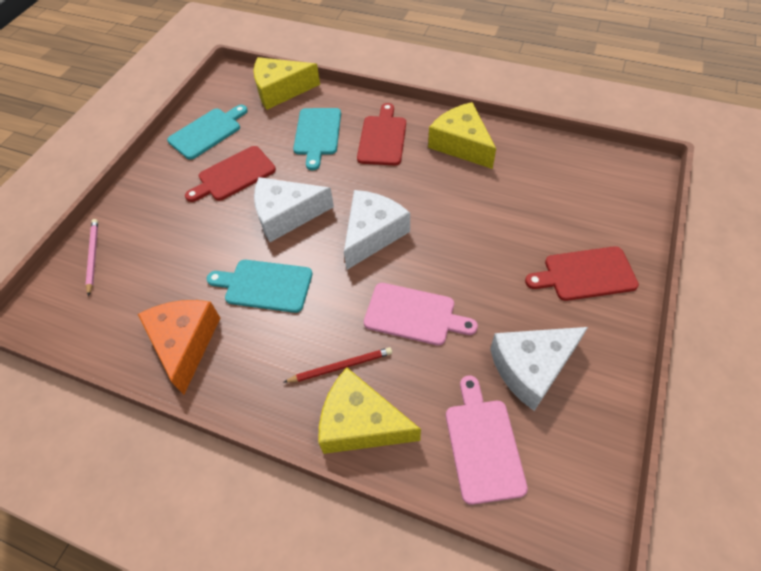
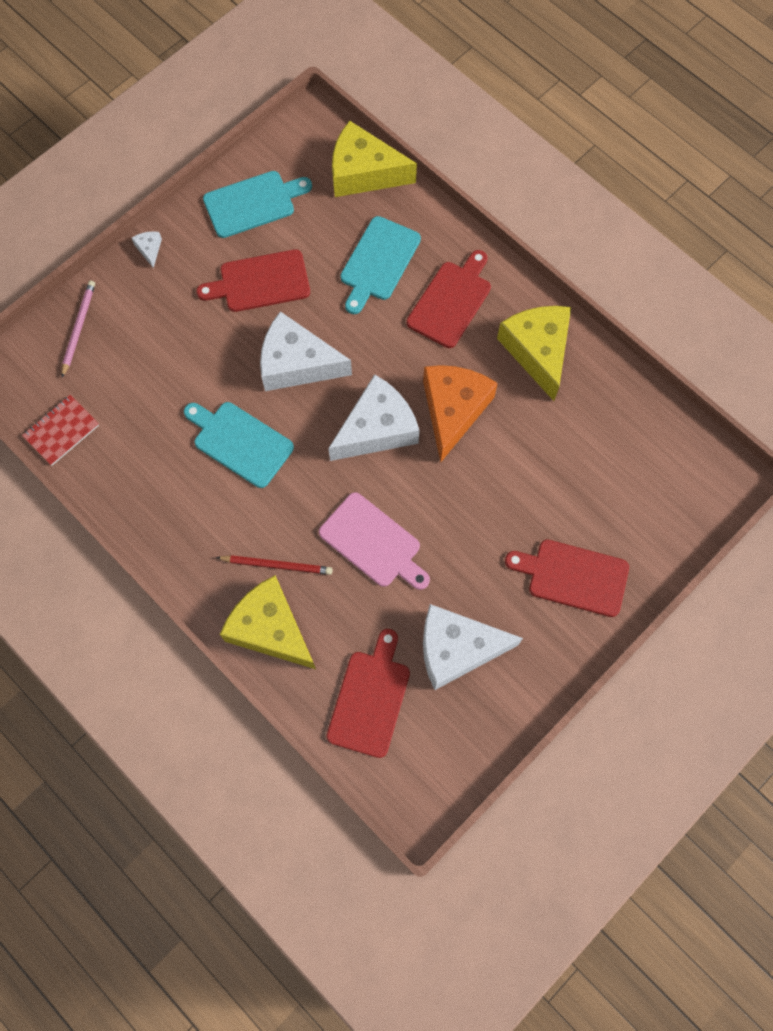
camera: 20 degrees right, 15 degrees up
(101, 337) = (61, 431): none -> red notebook
(136, 185) = (149, 249): none -> white cheese
(185, 343) = (139, 474): orange cheese -> orange cheese (453, 410)
(483, 445) = (370, 699): pink cutting board -> red cutting board

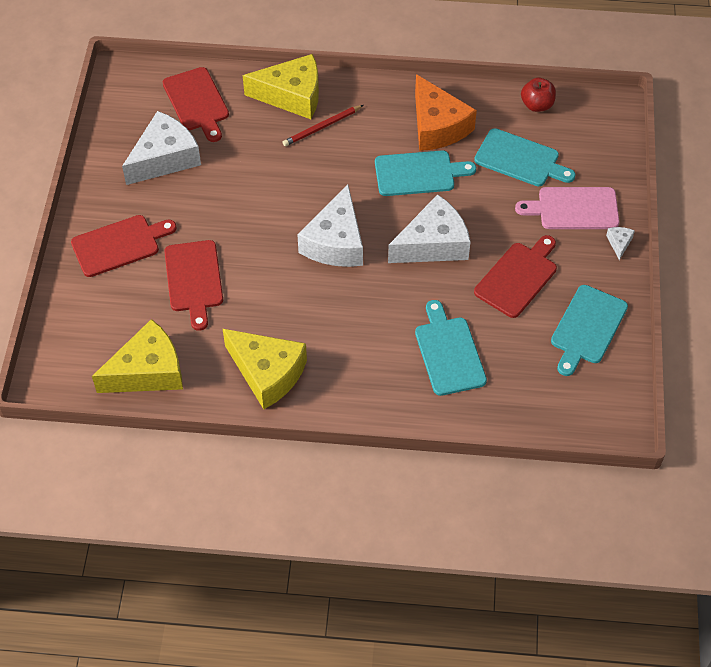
camera: 140 degrees right, 15 degrees down
(61, 431) = (537, 105): red notebook -> red apple
(78, 328) = (601, 164): pink pencil -> none
(139, 387) = (520, 159): none -> turquoise cutting board
(149, 249) = (619, 243): white cheese -> white cheese turned 120 degrees counterclockwise
(364, 173) = (532, 414): yellow cheese -> yellow cheese (148, 371)
(373, 542) = (272, 177): pink cutting board -> pink cutting board (574, 209)
(451, 301) = (366, 363): red cutting board -> red cutting board (194, 280)
(453, 410) = (293, 289): orange cheese -> orange cheese (437, 126)

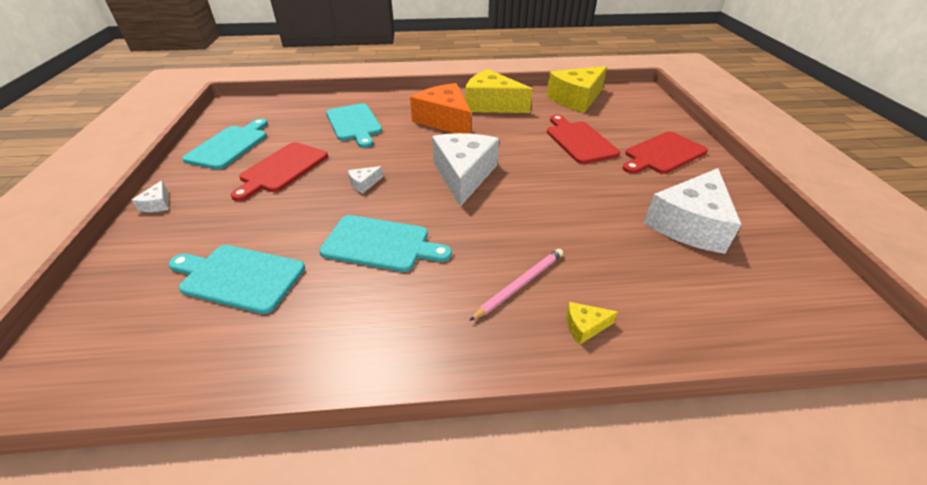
camera: 170 degrees right, 15 degrees down
(197, 102) = (713, 296): red cutting board -> none
(292, 95) = (584, 326): yellow cheese -> yellow cheese, size x0.40
(322, 127) = (520, 284): red pencil -> pink pencil
(418, 173) = (380, 244): turquoise cutting board -> turquoise cutting board turned 150 degrees counterclockwise
(433, 244) = (364, 184): white cheese -> white cheese, size x0.40
(437, 126) = (352, 308): orange cheese -> orange cheese (444, 120)
(537, 105) = (176, 369): red apple -> none
(574, 209) = (192, 229): pink cutting board -> none

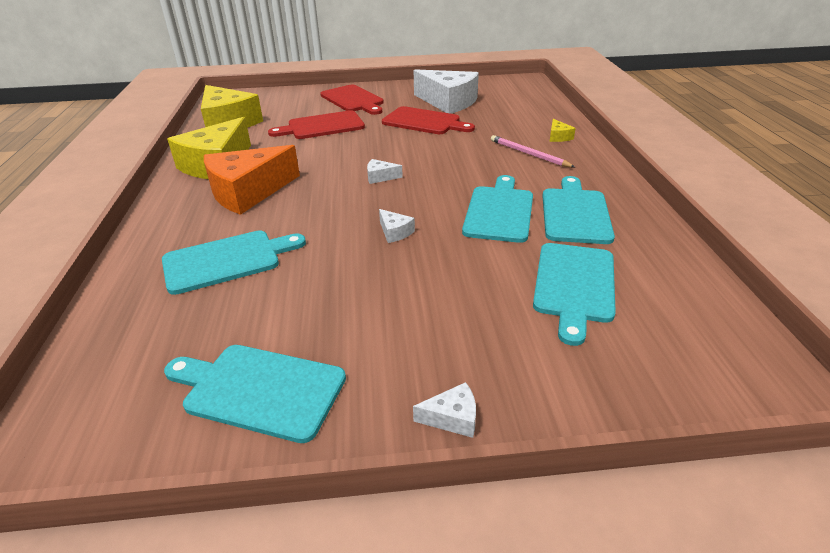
camera: 90 degrees left, 5 degrees down
(282, 169) = (353, 304): red cutting board -> red cutting board (424, 122)
(359, 302) = (575, 213): none -> turquoise cutting board
(464, 175) = (380, 177): white cheese -> white cheese, size x0.40

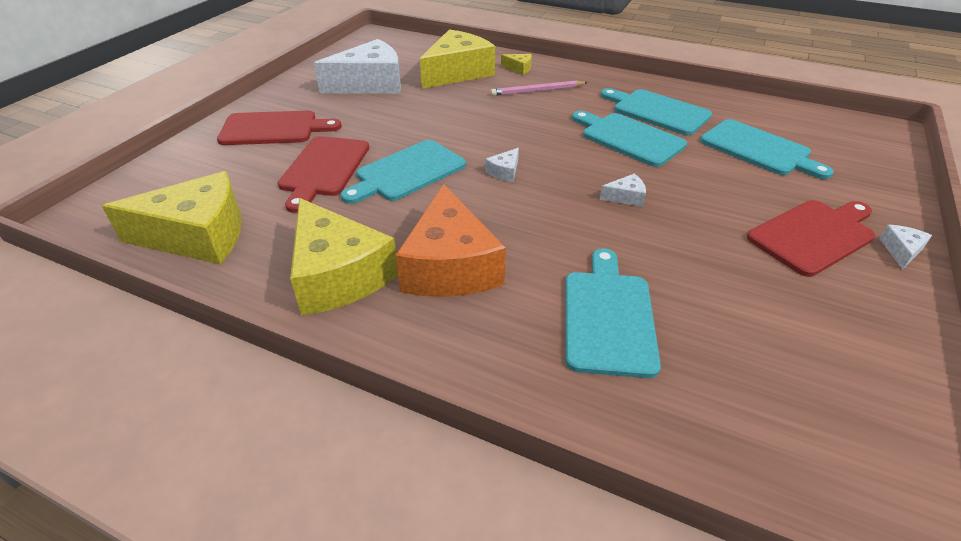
camera: 60 degrees left, 5 degrees up
(259, 390) = (849, 341): turquoise cutting board -> turquoise cutting board (407, 172)
(424, 122) = (401, 110): red cutting board -> red cutting board (813, 235)
(511, 120) = (457, 72): none -> yellow cheese

